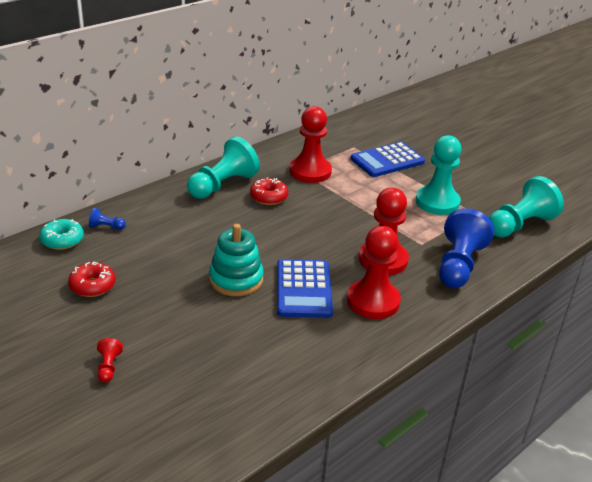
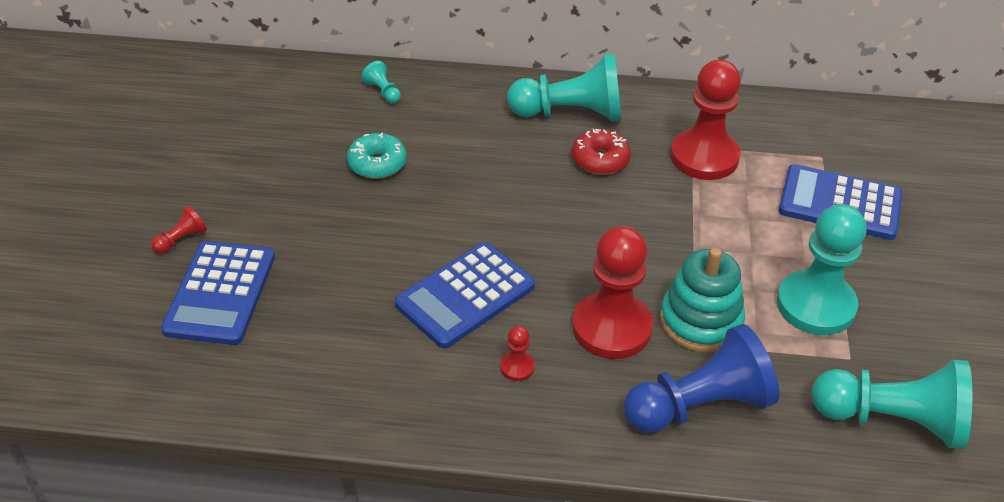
camera: 50 degrees right, 10 degrees up
(62, 240) = (326, 82): turquoise donut -> turquoise donut (377, 164)
(92, 286) = (283, 148): red donut -> none
(106, 227) = (383, 92): blue pawn -> turquoise pawn
(179, 375) = (220, 293): none -> blue calculator
(236, 279) = (415, 234): turquoise stacking toy -> turquoise stacking toy (700, 321)
(373, 301) = (517, 367): red pawn -> red pawn, size x0.42

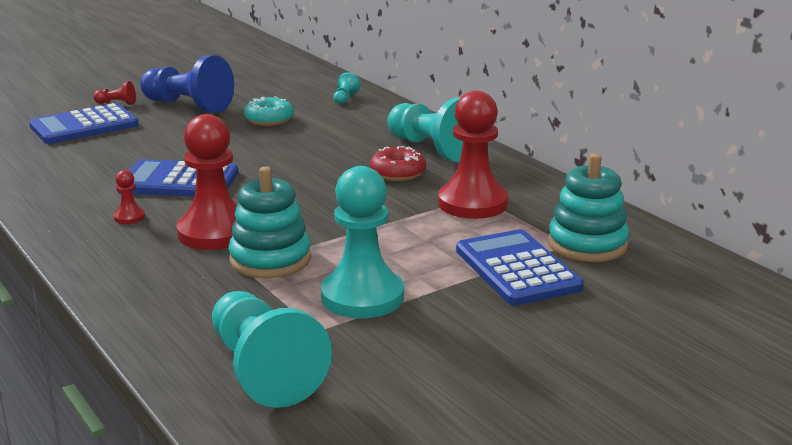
camera: 50 degrees right, 20 degrees down
(699, 406) = (172, 287): blue pawn -> blue pawn (188, 106)
(831, 148) = (587, 244): none -> turquoise stacking toy

